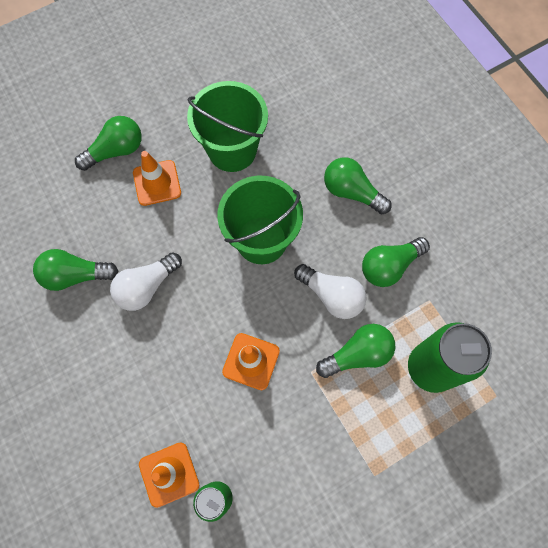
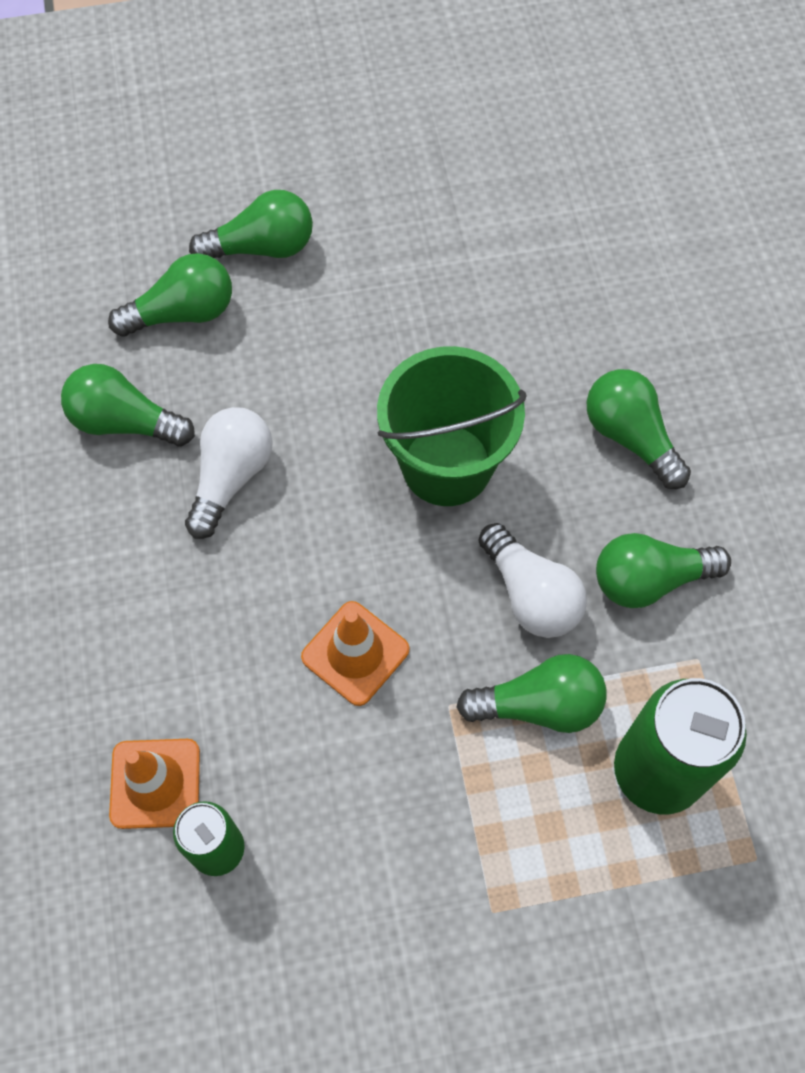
camera: 20 degrees right, 5 degrees down
(85, 202) = (182, 312): none -> green light bulb
(147, 287) = (230, 477): white light bulb -> white light bulb turned 135 degrees clockwise
(157, 183) = (309, 318): orange traffic cone -> none
(232, 150) = (452, 304): green bucket -> none

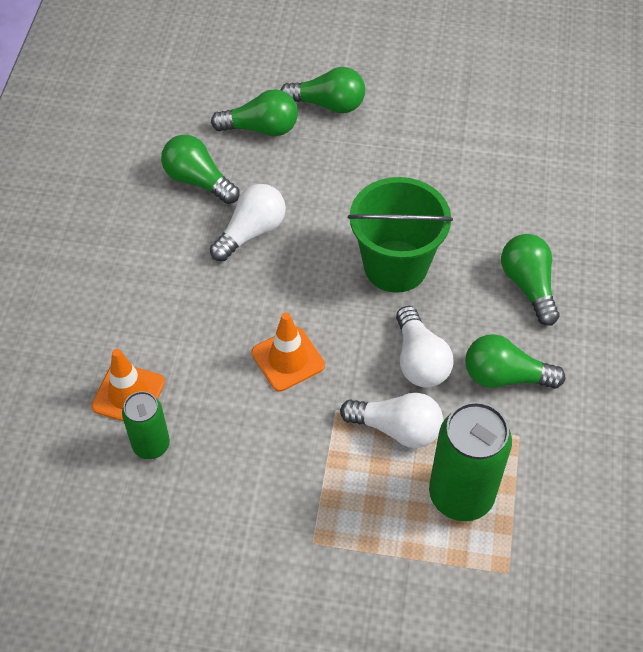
camera: 20 degrees right, 10 degrees down
(539, 705) = (397, 428): green light bulb -> white light bulb

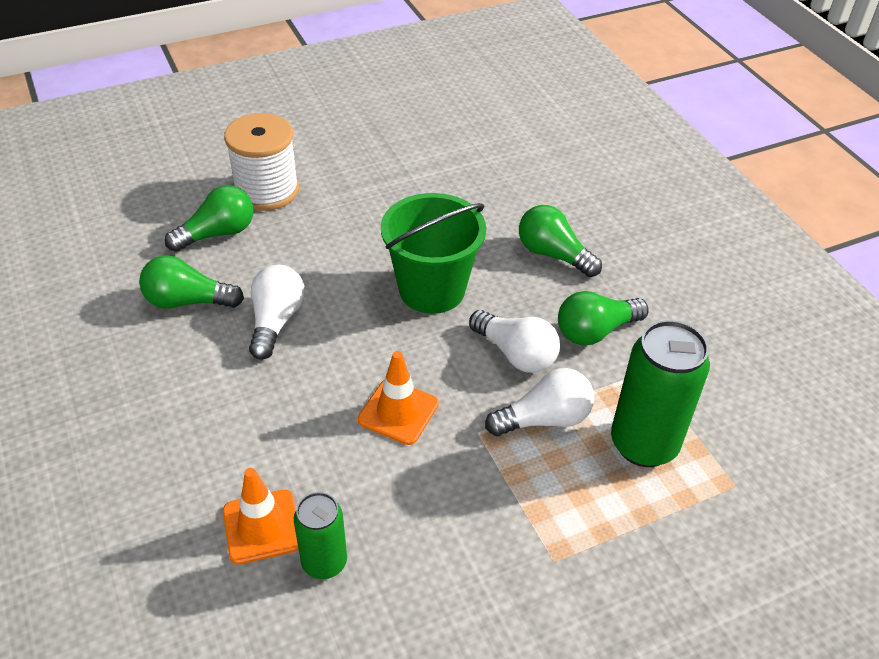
camera: 35 degrees left, 10 degrees down
(328, 104) = (266, 190): green light bulb -> white spool

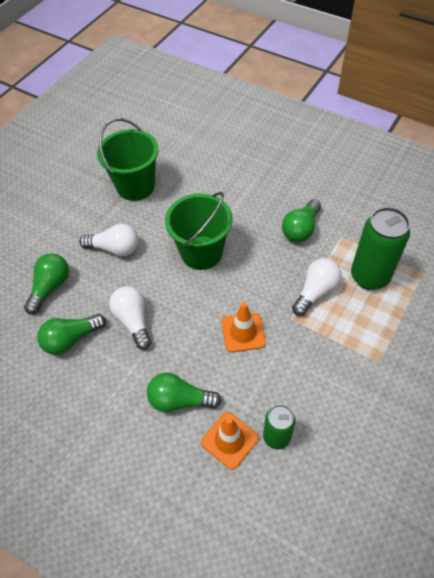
camera: 30 degrees left, 10 degrees up
(266, 190) = (55, 244): white spool -> none
(419, 174) = (135, 186): none -> green bucket
(516, 354) = (273, 264): white light bulb -> white light bulb (115, 248)
(553, 255) = (246, 197): green light bulb -> green light bulb (180, 400)

